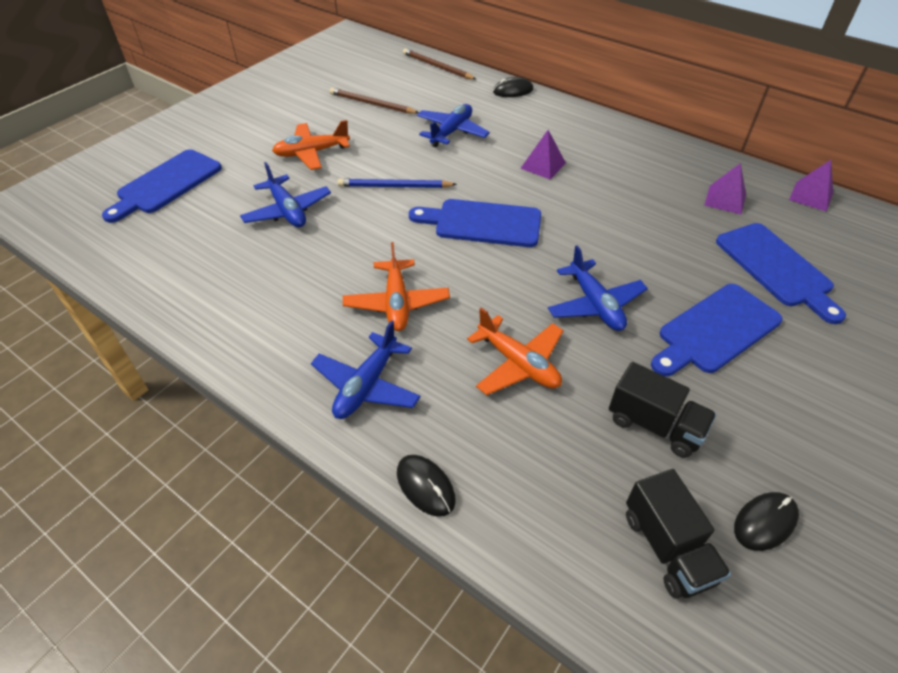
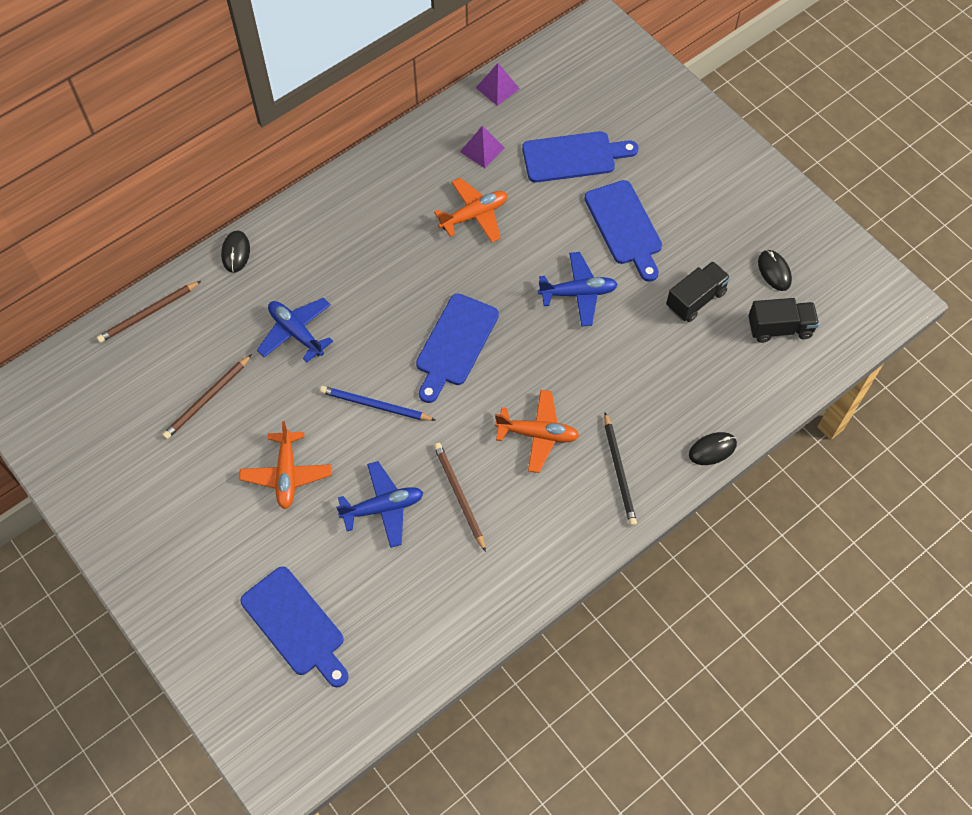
camera: 75 degrees left, 15 degrees up
(309, 257) = (459, 495): none -> brown pencil
(366, 385) = (619, 471): blue plane -> black pencil
(394, 186) = (375, 405): blue pencil -> blue pencil turned 90 degrees clockwise
(518, 364) = (623, 364): orange plane -> orange plane (474, 215)
(543, 165) = (384, 269): purple pyramid -> none

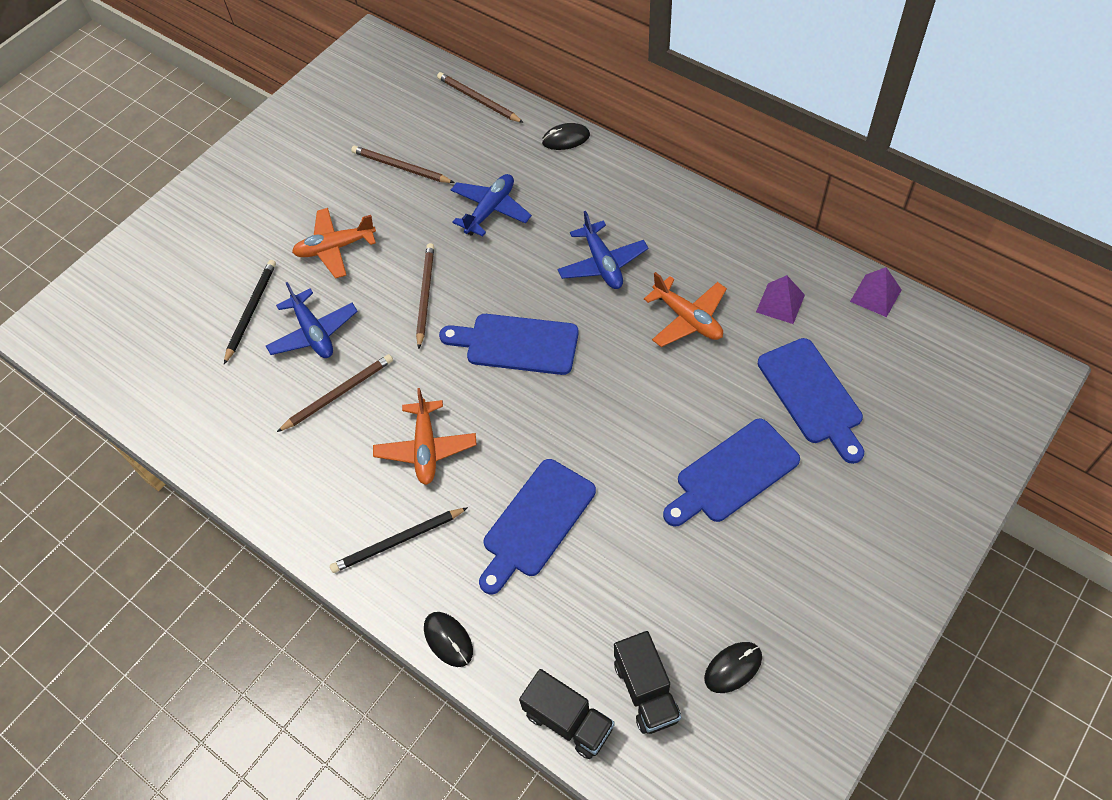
camera: 80 degrees right, 5 degrees down
(295, 625) = (183, 299): blue cutting board -> blue cutting board (536, 522)
(336, 561) = (251, 311): none -> black pencil
(375, 405) = (425, 295): blue pencil -> brown pencil
(578, 293) = (620, 445): blue plane -> blue plane (602, 263)
(695, 299) = (655, 577): black truck -> black truck (568, 720)

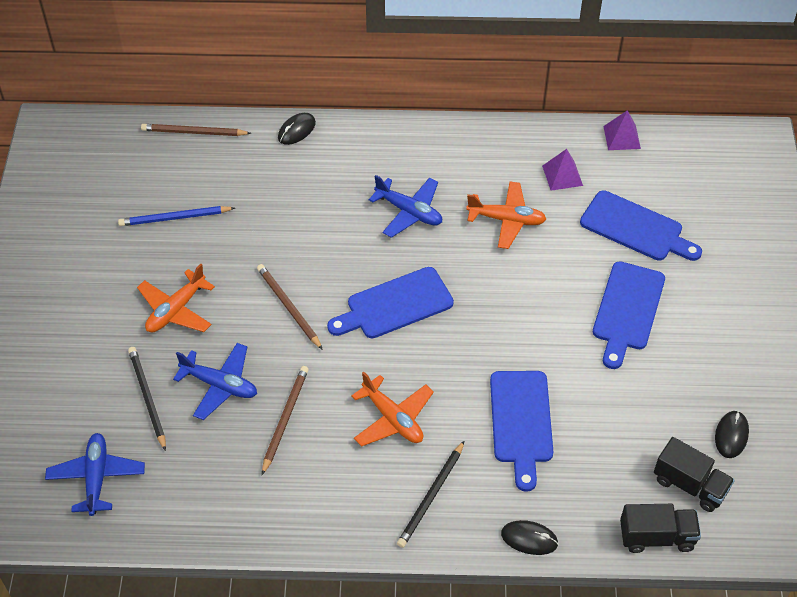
camera: 40 degrees left, 5 degrees down
(400, 167) = (174, 218): brown pencil -> blue pencil
(490, 210) = (283, 215): blue plane -> blue plane (97, 477)

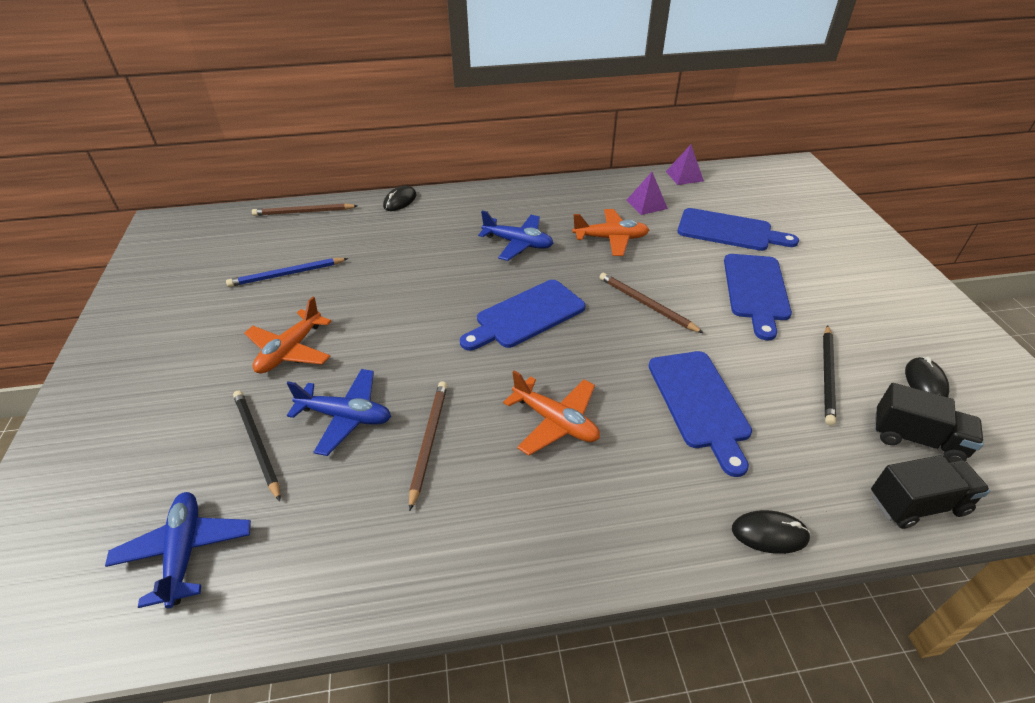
camera: 10 degrees left, 10 degrees down
(288, 307) = (414, 332): brown pencil -> brown pencil (646, 304)
(431, 496) = (629, 502): black pencil -> black pencil (827, 376)

